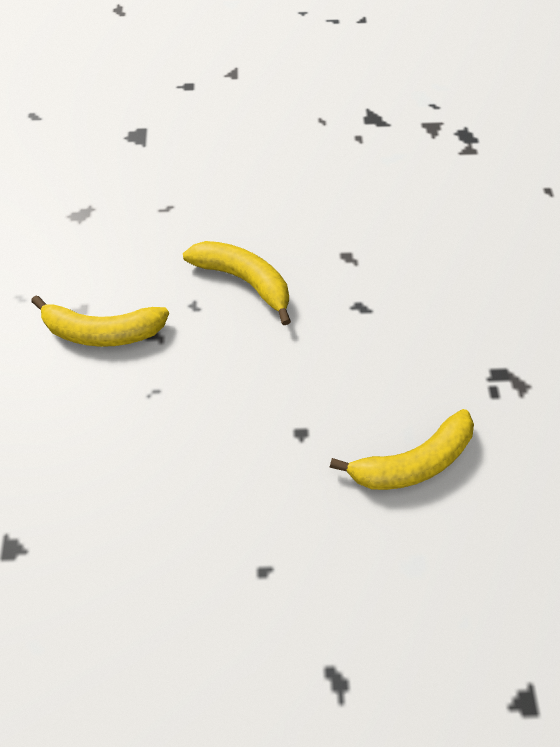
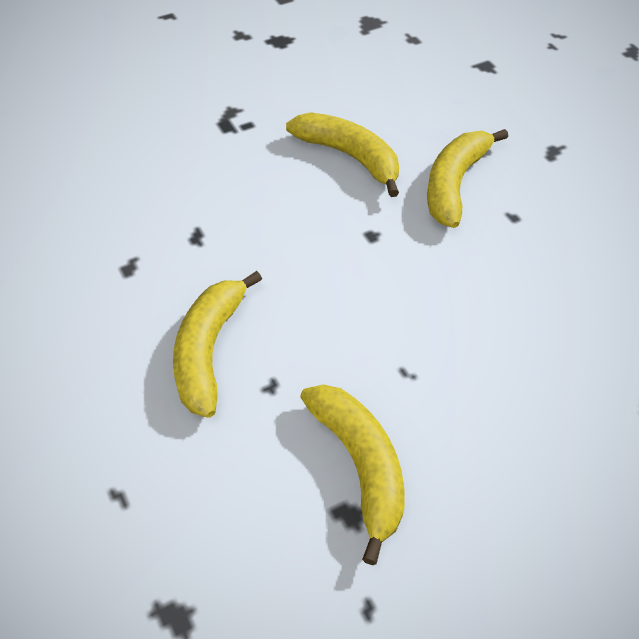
camera: 115 degrees left, 10 degrees down
(332, 540) = (454, 184): none -> yellow banana

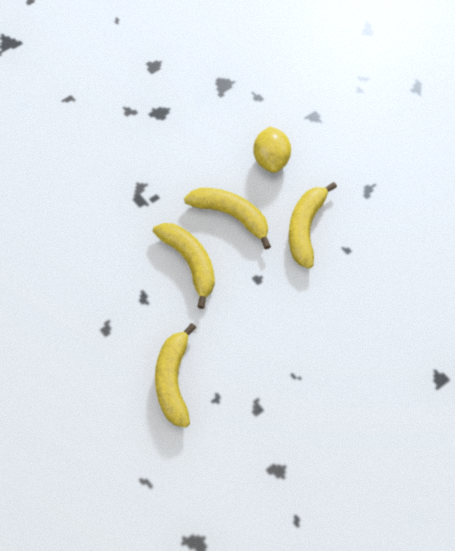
camera: 10 degrees left, 10 degrees up
(360, 466) = (278, 441): yellow banana -> yellow banana (190, 263)
(419, 103) = (271, 160): none -> yellow lemon

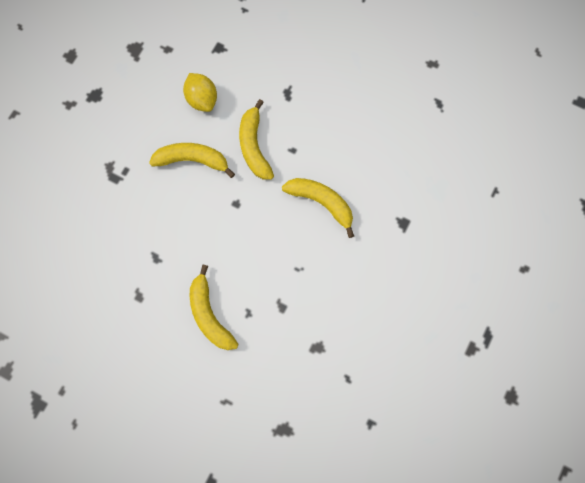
camera: 25 degrees left, 15 degrees up
(190, 263) = (178, 213): yellow banana -> yellow banana (321, 202)

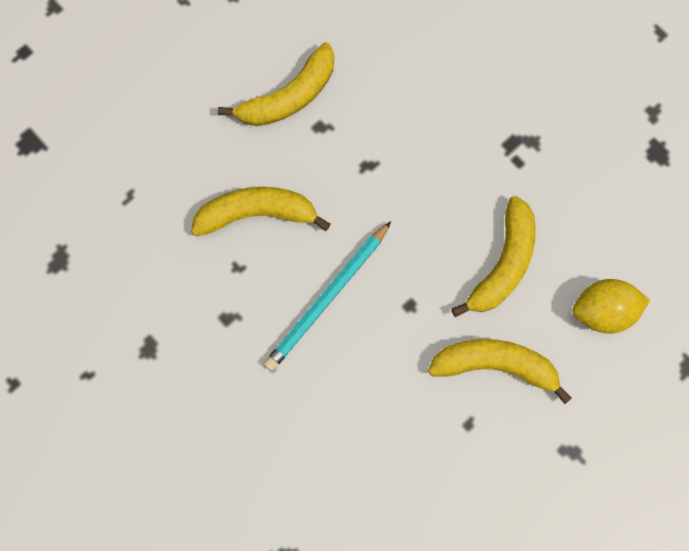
camera: 110 degrees right, 0 degrees up
(248, 252) = (327, 298): none -> turquoise pencil
(321, 202) = (365, 438): yellow banana -> yellow banana (289, 97)

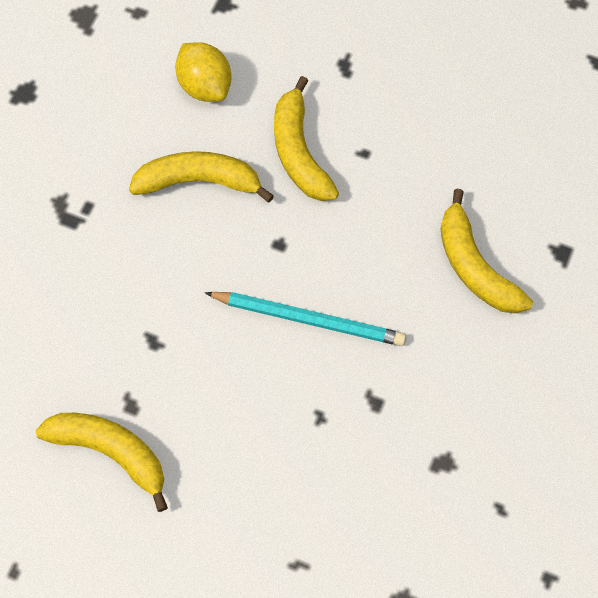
camera: 115 degrees left, 10 degrees down
(257, 213) = (255, 424): yellow banana -> yellow banana (475, 266)

